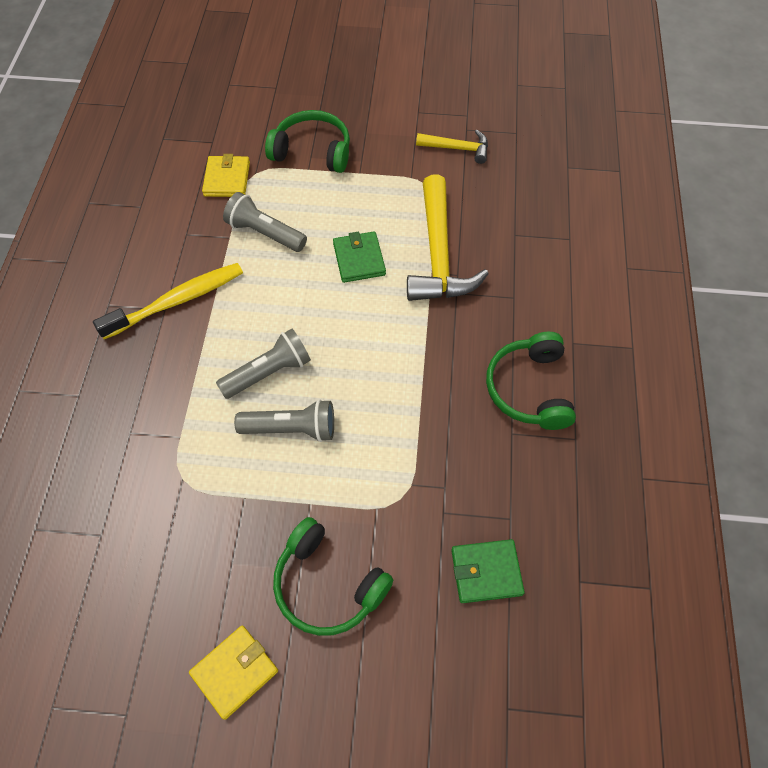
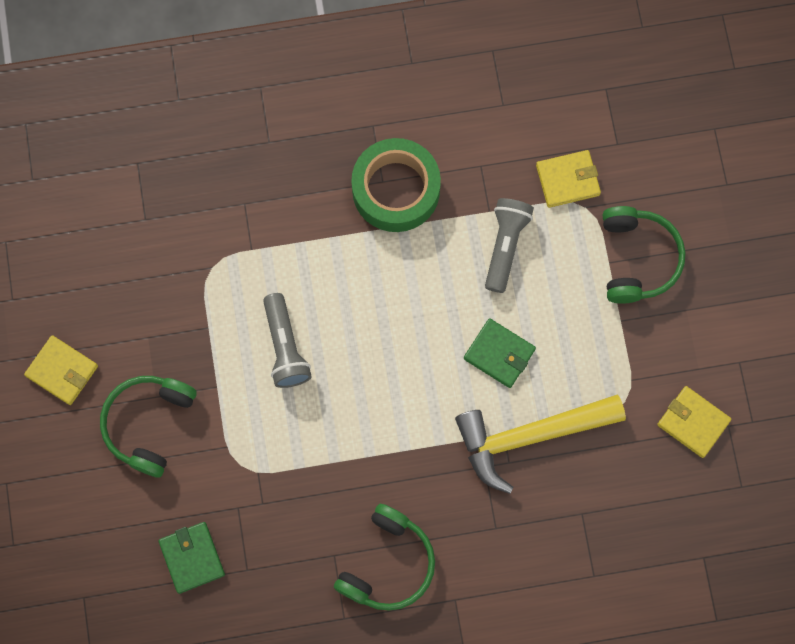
camera: 75 degrees right, 15 degrees up
(177, 301) = (396, 190): yellow toothbrush -> green tape
(269, 372) = (339, 306): grey flashlight -> none
(359, 259) = (499, 354): green wallet -> green wallet turned 60 degrees clockwise
(457, 148) = (693, 422): yellow hammer -> yellow wallet
(529, 389) = (388, 564): green headphones -> green headphones turned 135 degrees clockwise

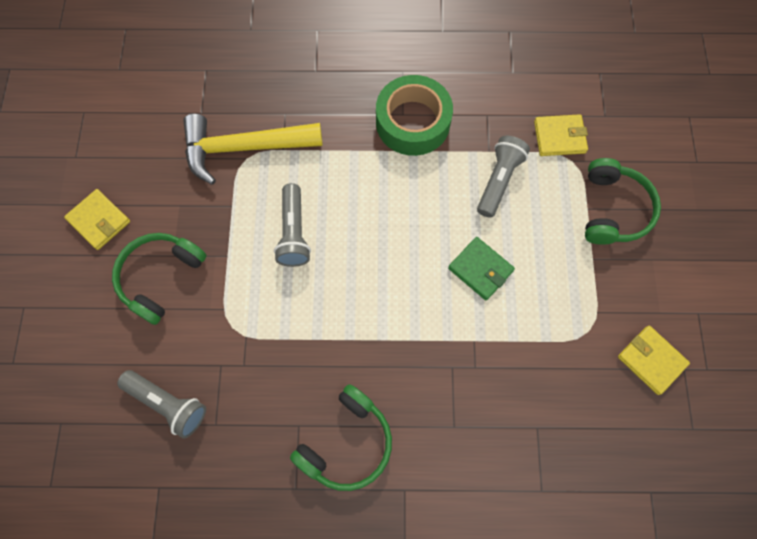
camera: 10 degrees right, 5 degrees down
(192, 557) = (168, 404): green wallet -> grey flashlight
(530, 436) = (498, 347): yellow hammer -> yellow hammer (244, 148)

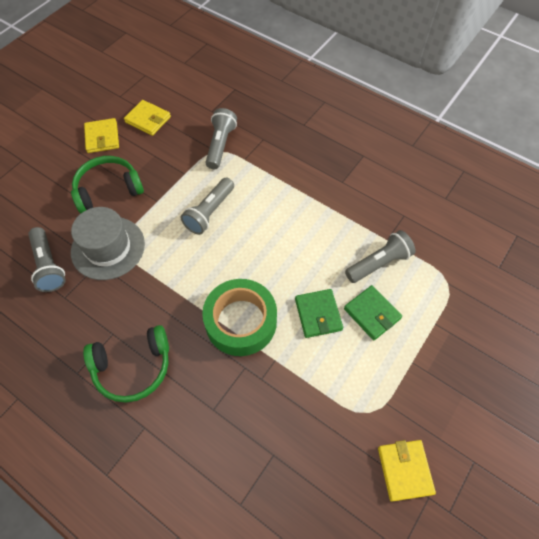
camera: 35 degrees right, 10 degrees down
(217, 341) = (108, 248): none -> grey hat
(244, 148) = (220, 145): yellow hammer -> grey flashlight
(413, 122) = (345, 190): green tape -> green tape (241, 321)
(527, 236) = (372, 314): none -> green wallet
(559, 137) = (450, 261): yellow wallet -> yellow wallet (148, 119)
(613, 209) = (456, 337): green headphones -> none

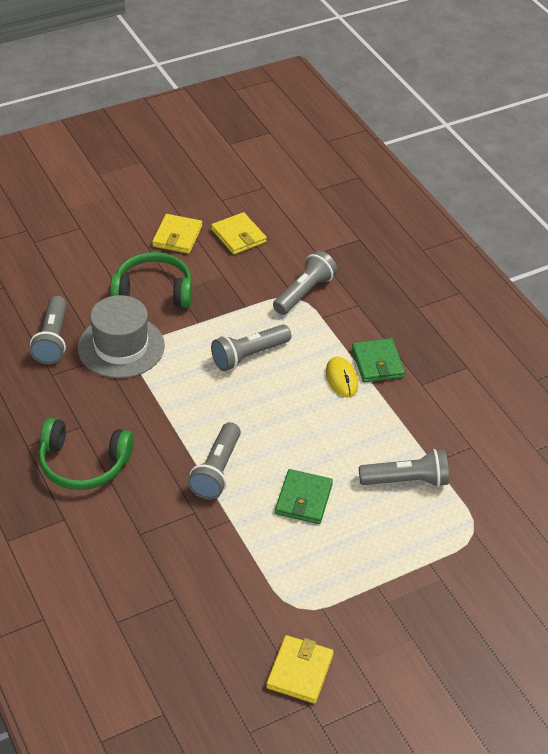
camera: 25 degrees right, 15 degrees down
(241, 321) = (216, 471): green tape -> grey flashlight
(286, 202) = (341, 379): none -> yellow mouse
(372, 314) = (364, 523): green wallet -> green wallet (377, 363)

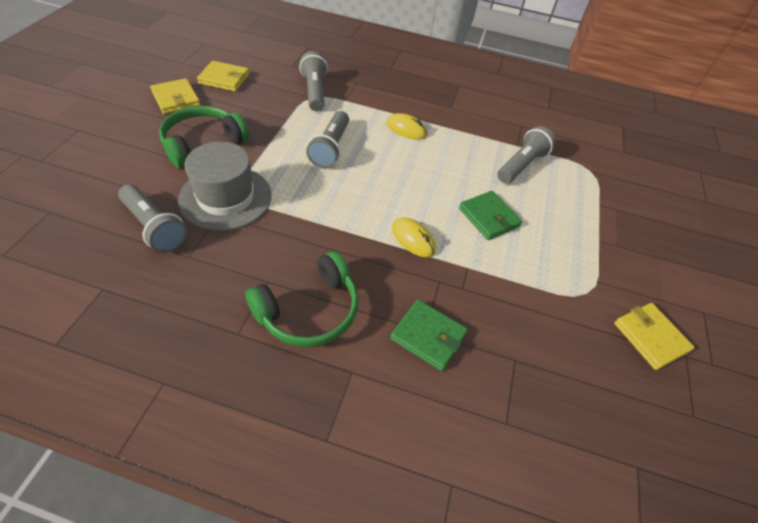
camera: 50 degrees left, 5 degrees up
(216, 471) = (413, 239): grey flashlight -> yellow mouse
(377, 363) = (413, 109): green wallet -> green wallet (428, 336)

